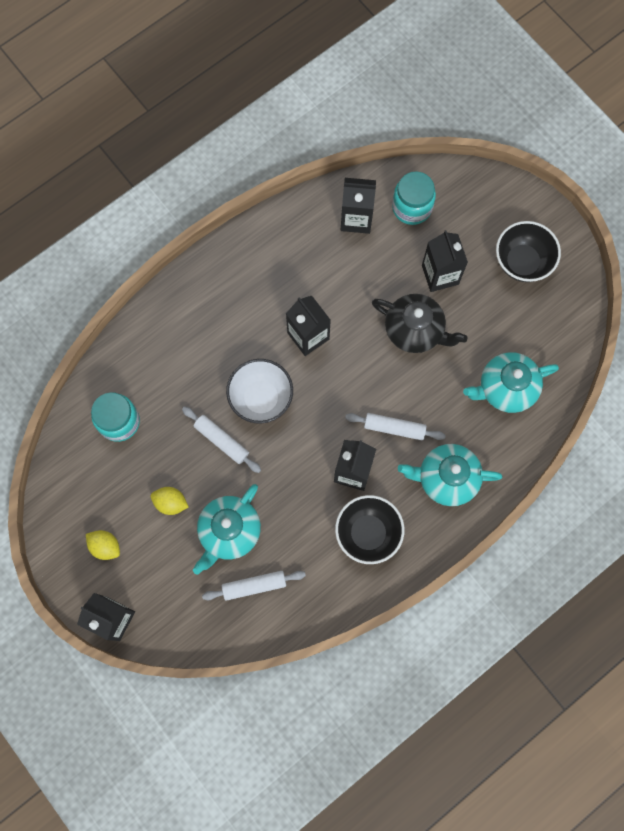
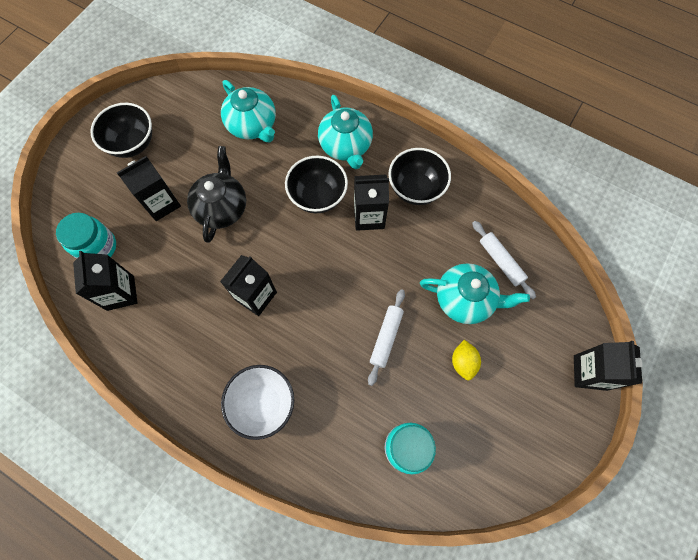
camera: 110 degrees left, 5 degrees down
(105, 546) = (531, 408): yellow lemon -> none
(261, 398) = (331, 317): white bowl -> white bowl (263, 404)
(394, 428) = (318, 196): white rolling pin -> black bowl

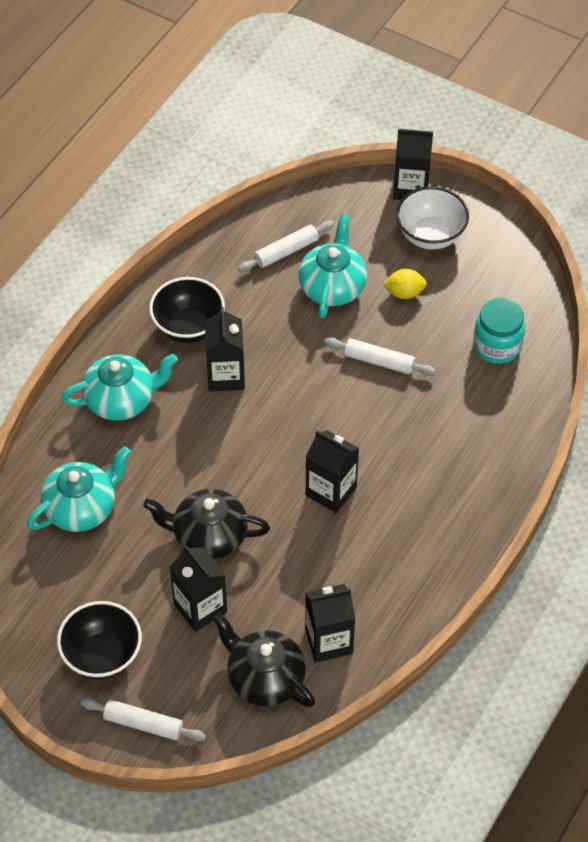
camera: 90 degrees left, 15 degrees down
(76, 170) = (143, 724): none -> white rolling pin
(97, 247) = (264, 678): turquoise jar -> black teapot
(263, 404) = (459, 477): white bowl -> white bowl (430, 235)
(318, 196) = (196, 430): black bowl -> none

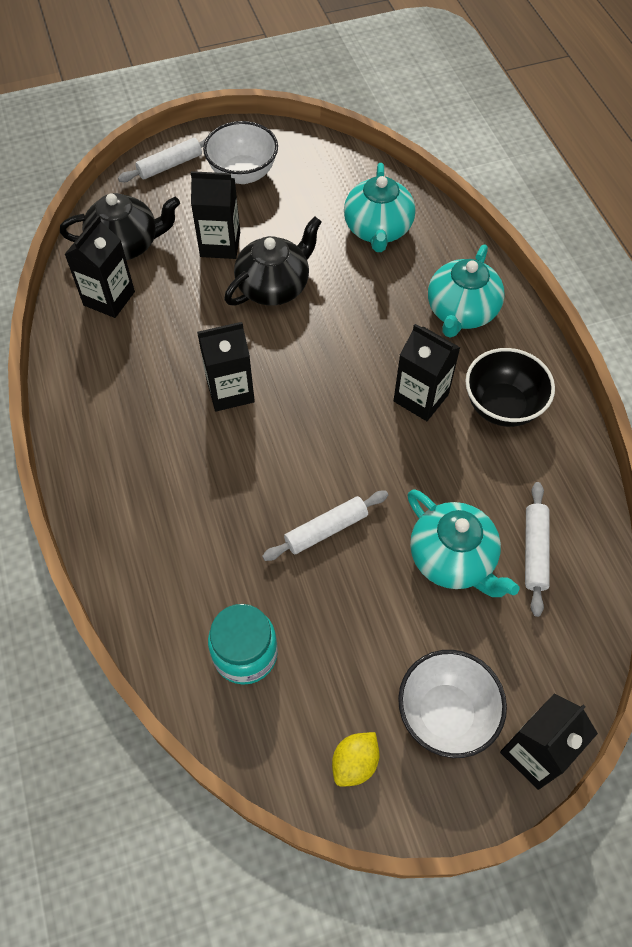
camera: 130 degrees right, 5 degrees up
(102, 656) = (243, 173): black bowl -> white bowl
(404, 293) = (388, 620): yellow lemon -> yellow lemon (355, 763)

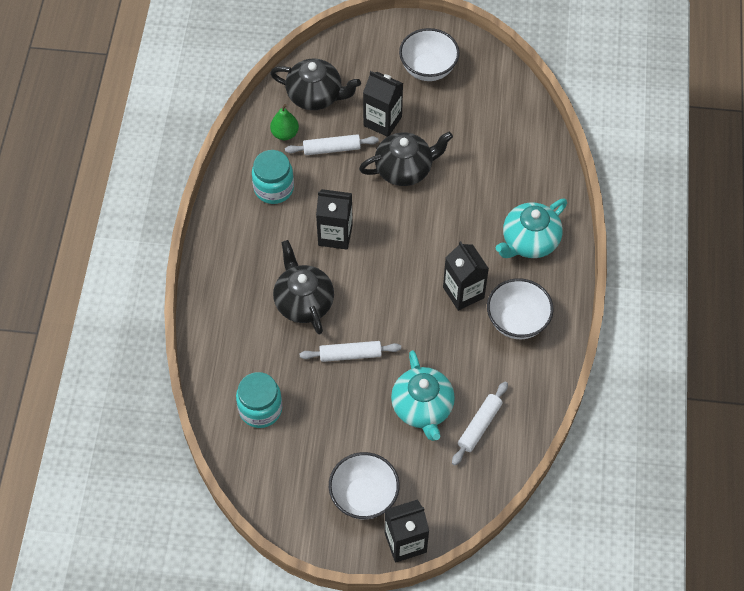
camera: 25 degrees right, 0 degrees up
(109, 298) = (285, 134): black carton -> green pear
(125, 365) = (274, 188): none -> turquoise jar
(170, 165) = (377, 41): white rolling pin -> white rolling pin (331, 149)
(231, 487) = (303, 301): none -> black teapot
(355, 763) = (294, 499): yellow lemon -> none
(378, 230) = (504, 153): turquoise teapot -> none
(502, 406) = (517, 321): black bowl -> white bowl

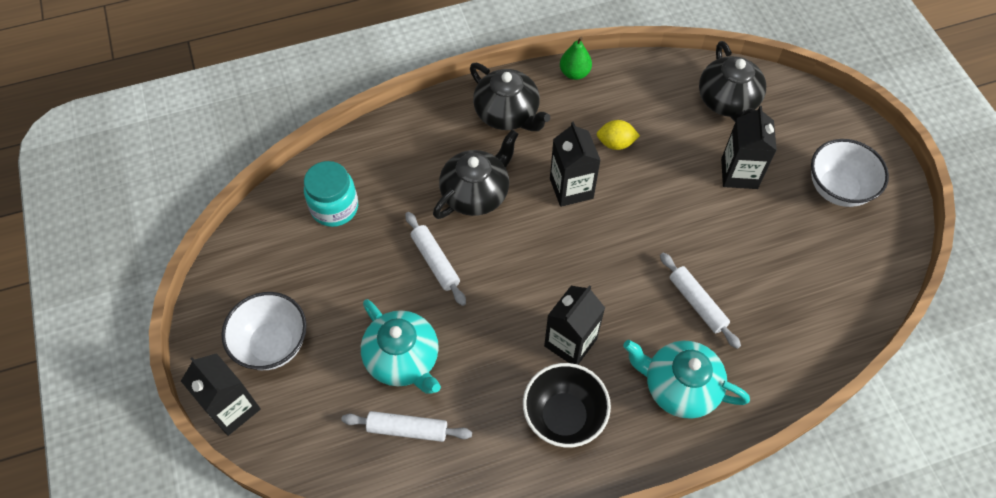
camera: 65 degrees right, 0 degrees up
(274, 188) = (593, 113): turquoise jar -> none
(285, 134) = (664, 95): green pear -> green pear (574, 73)
(311, 187) = (615, 143): none -> yellow lemon
(331, 149) = (673, 142): white rolling pin -> white rolling pin (697, 303)
(405, 169) = (693, 219): black teapot -> black teapot (507, 114)
(422, 408) = (403, 359): turquoise teapot -> turquoise teapot turned 90 degrees counterclockwise
(517, 321) = (564, 416): white bowl -> black bowl

